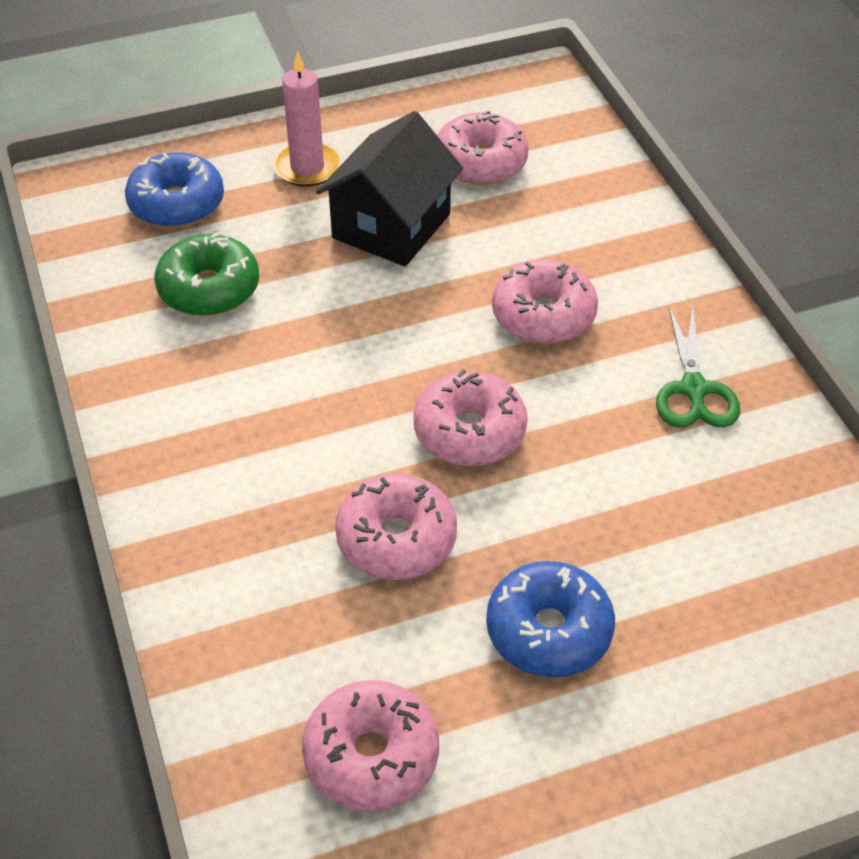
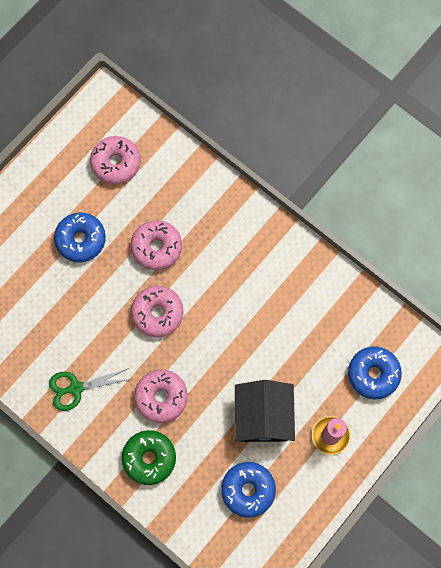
camera: 150 degrees right, 25 degrees up
(209, 288) = (317, 330): green donut -> green donut (149, 458)
(480, 162) = (248, 490): pink donut -> blue donut
(694, 390) = (75, 388): green scissors -> green scissors turned 75 degrees counterclockwise

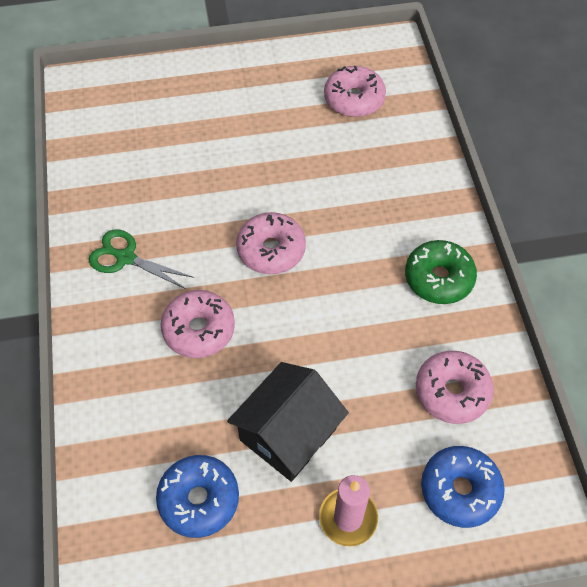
camera: 40 degrees right, 15 degrees down
(81, 240) = (259, 138): blue donut -> none
(149, 458) = (128, 379): green donut -> green donut (438, 278)
(156, 247) = (326, 192): pink donut -> pink donut (452, 392)

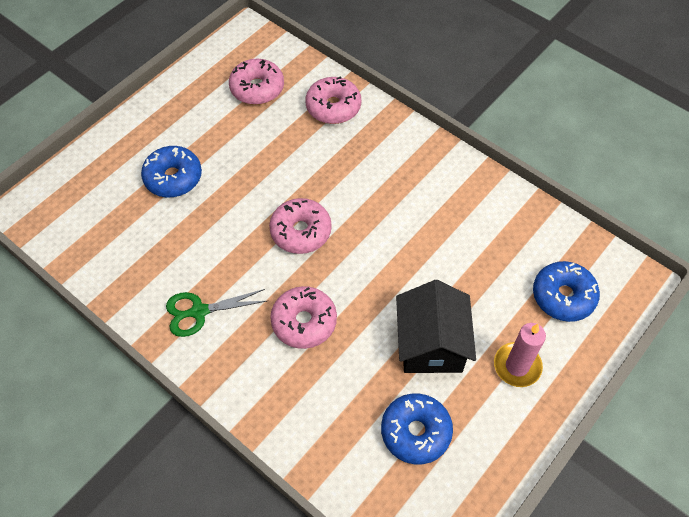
camera: 40 degrees left, 0 degrees up
(211, 132) = (173, 178): none -> blue donut
(438, 278) = (428, 174): green donut -> none
(452, 392) = (503, 240): pink donut -> pink donut (333, 107)

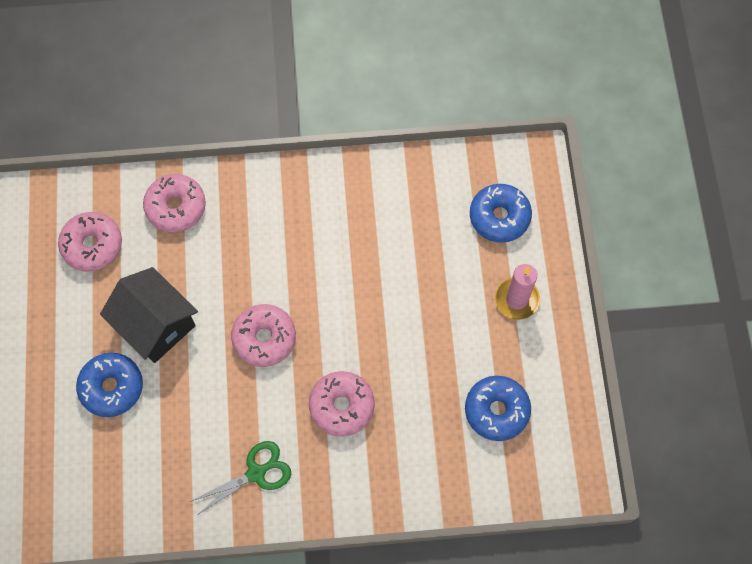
camera: 45 degrees left, 10 degrees up
(199, 312) = (256, 473): green scissors -> green scissors turned 150 degrees counterclockwise
(431, 344) = (446, 338): black house -> black house (156, 325)

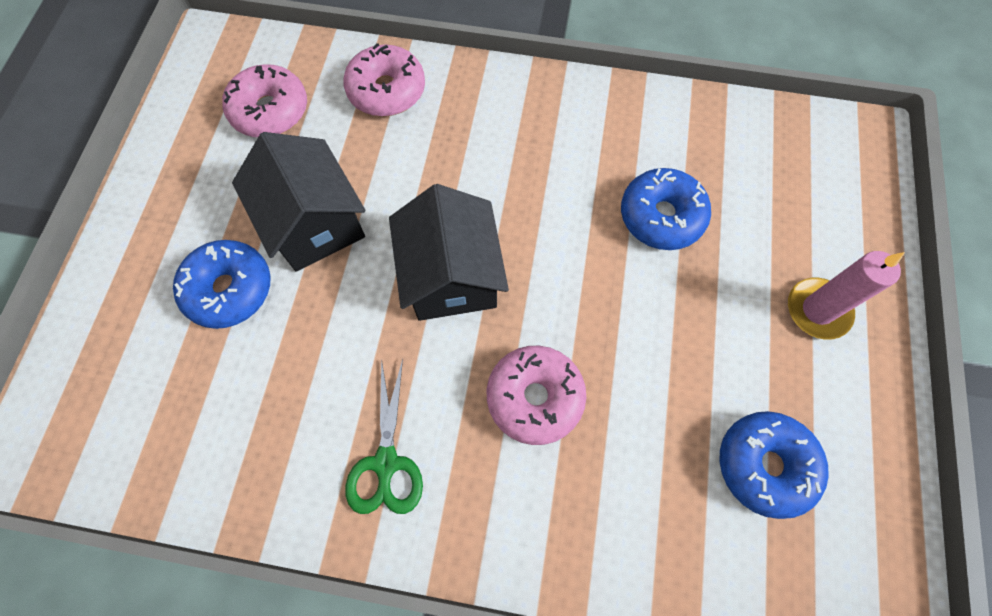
camera: 15 degrees right, 0 degrees up
(256, 473) = (386, 463): green scissors -> green scissors turned 105 degrees clockwise
(264, 338) = (451, 276): pink donut -> black house
(499, 217) = (807, 196): blue donut -> blue donut (661, 216)

